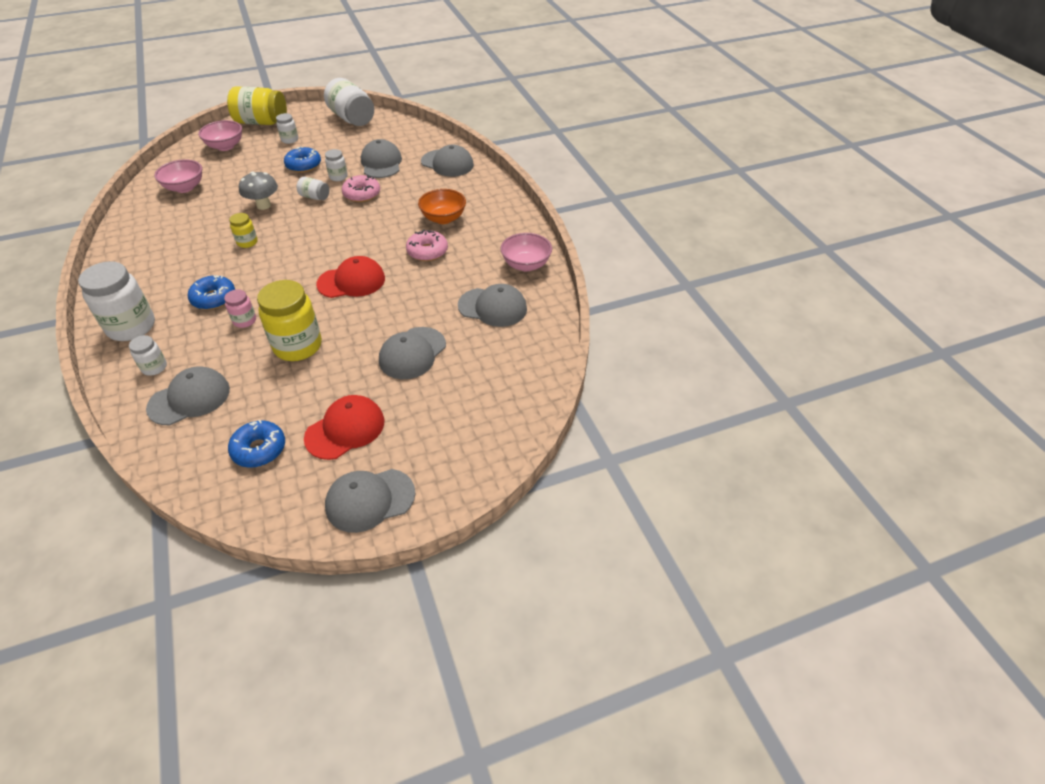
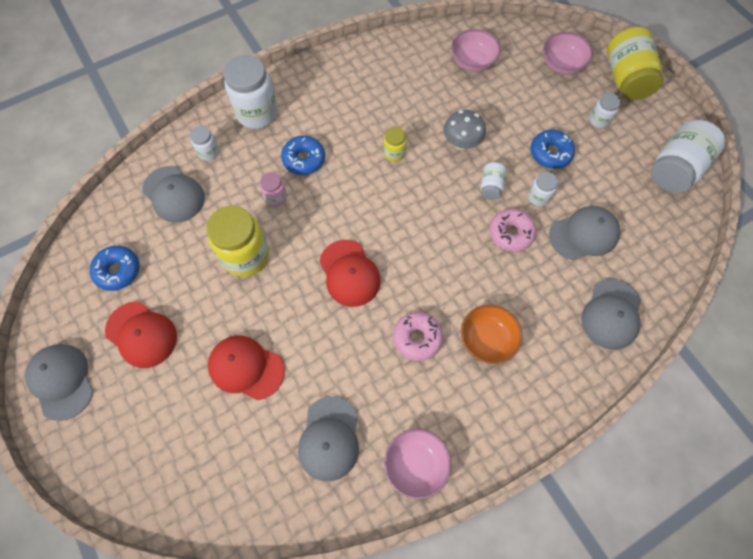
camera: 80 degrees right, 20 degrees up
(412, 353) = (246, 368): grey cap -> red cap

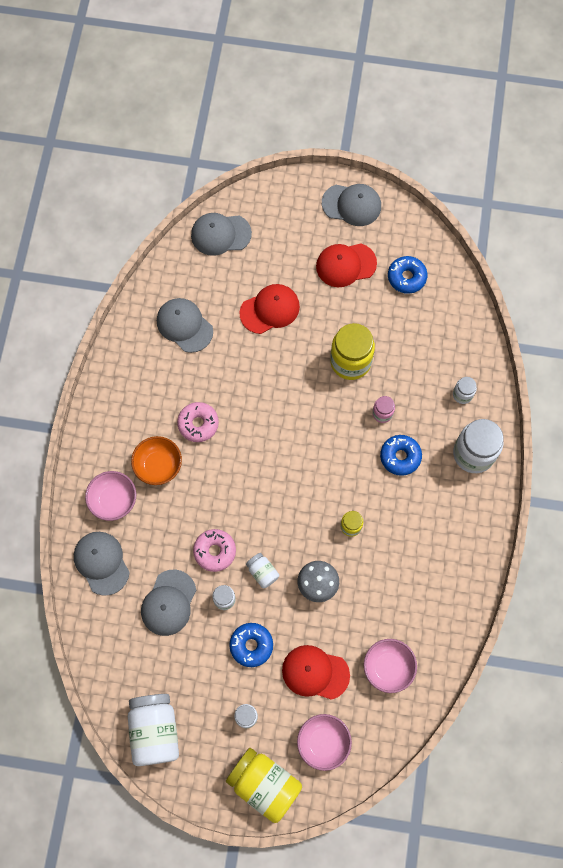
camera: 130 degrees right, 5 degrees up
(173, 194) = (442, 348): grey cap -> grey cap (220, 234)
(349, 273) = (280, 418): red cap -> red cap (315, 672)
(415, 464) = (127, 361): pink bowl -> pink bowl (113, 500)

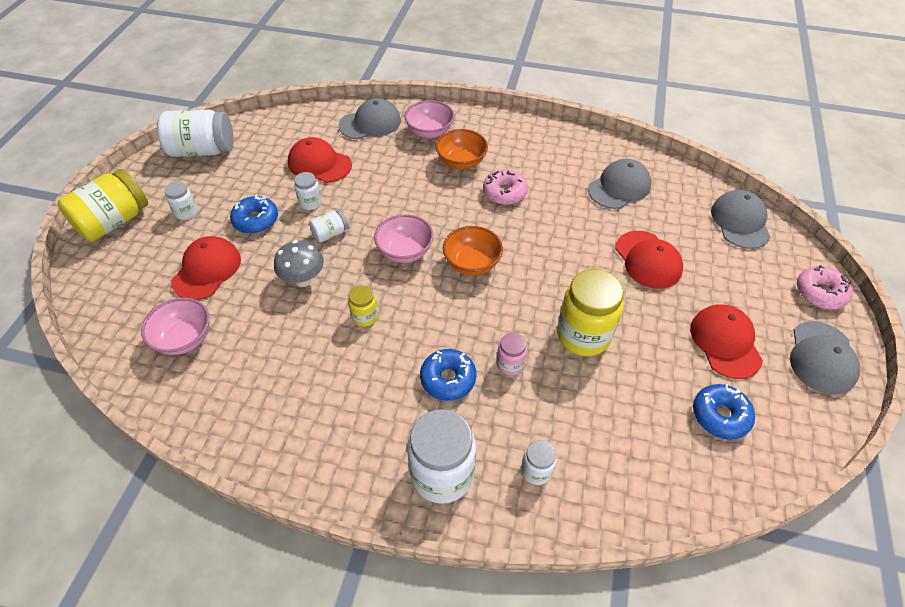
camera: 95 degrees right, 20 degrees down
(168, 603) = (319, 164): grey cap -> red cap
(215, 551) = (363, 198): pink donut -> pink donut (820, 293)
(286, 447) = (472, 263): none -> orange bowl
(323, 742) = (130, 271): pink bowl -> pink bowl (405, 251)

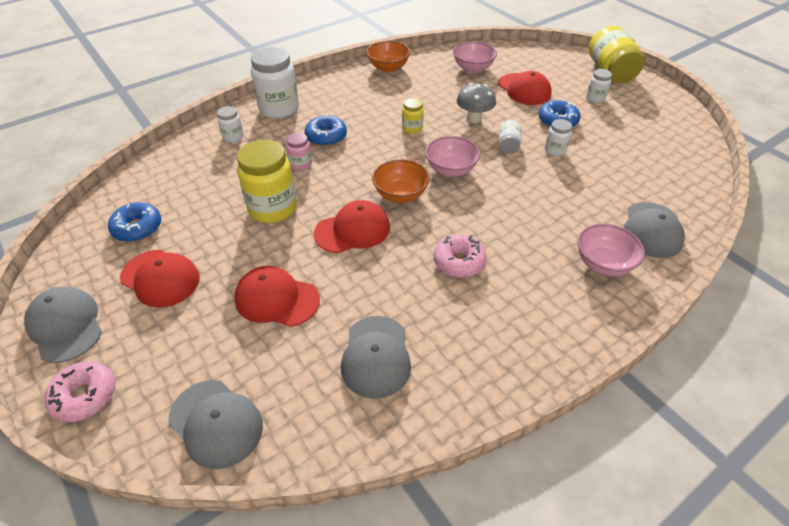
camera: 130 degrees right, 5 degrees down
(203, 151) = (675, 125): white jar -> none
(319, 164) = (606, 173): red cap -> red cap (352, 230)
(461, 162) = (532, 258): orange bowl -> orange bowl (388, 68)

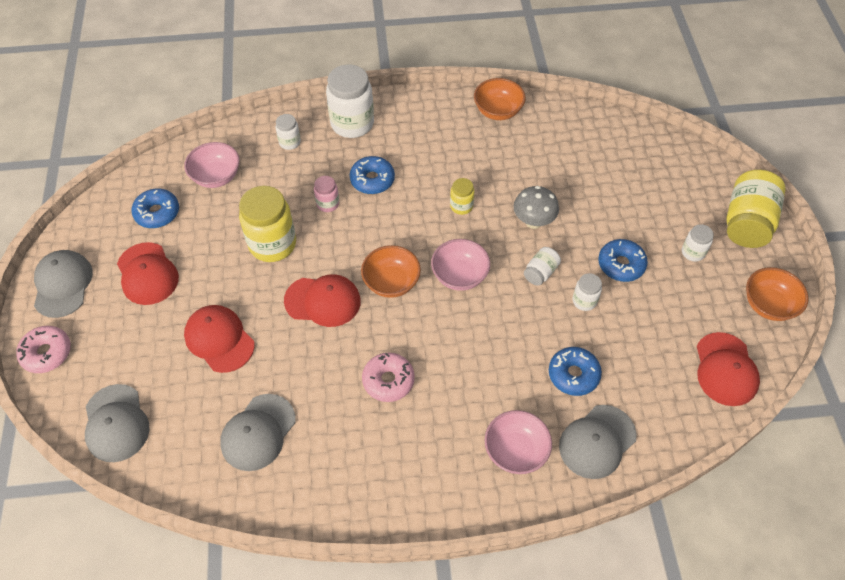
camera: 30 degrees right, 10 degrees up
(473, 68) = (589, 150): pink bowl -> pink bowl (216, 177)
(524, 89) = (621, 205): red cap -> red cap (725, 369)
(593, 196) = (573, 375): none -> blue donut
(669, 108) = (768, 305): none -> orange bowl

